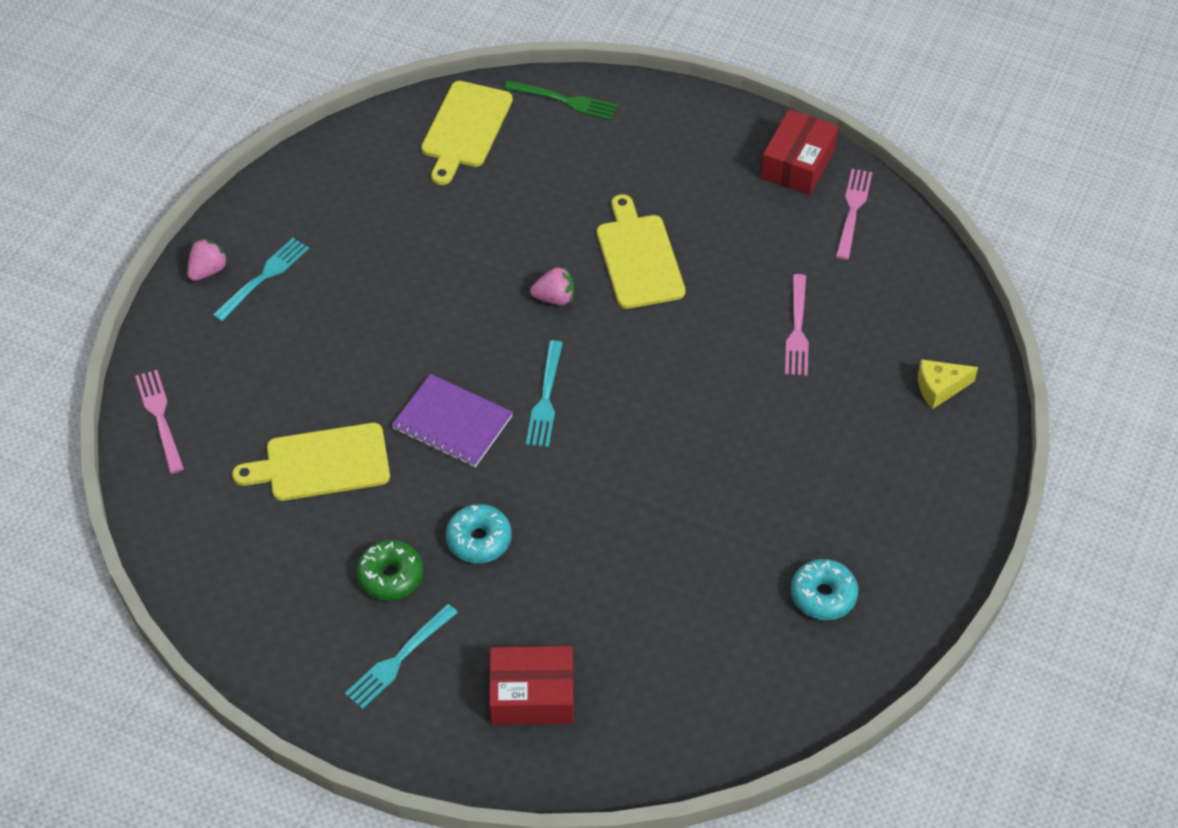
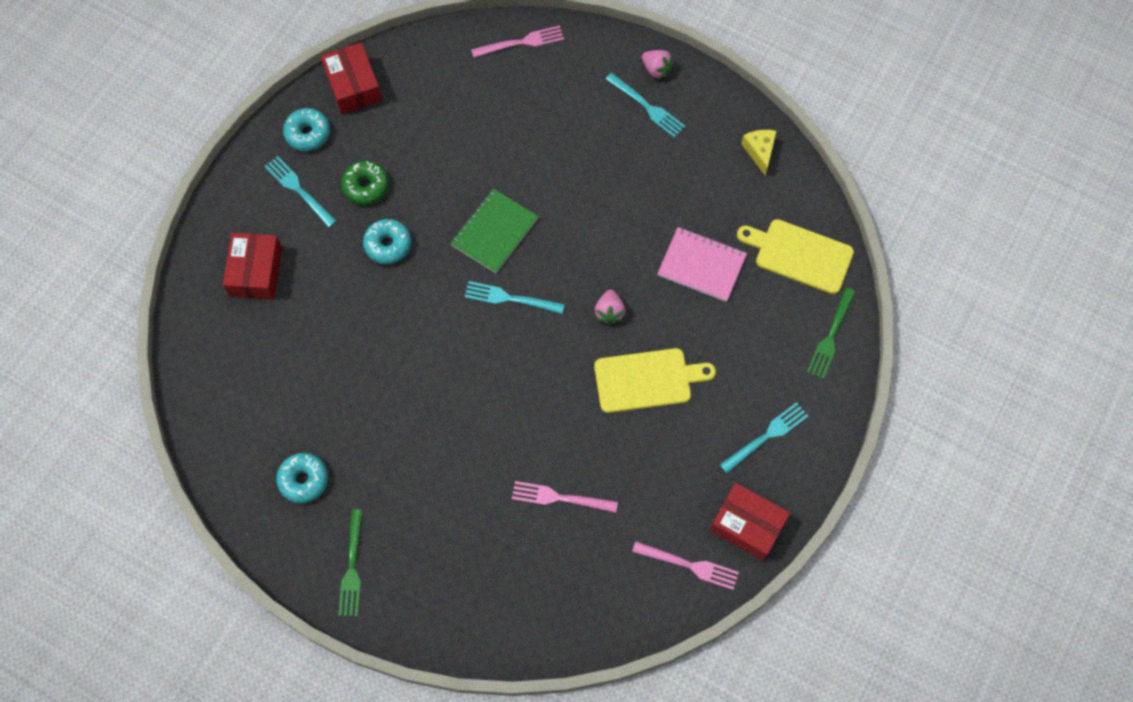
camera: 95 degrees right, 15 degrees up
(225, 612) = (353, 86): none -> red box
(306, 660) = (308, 133): none -> turquoise donut
(321, 463) = (468, 144): yellow cutting board -> none
(452, 423) = (494, 232): purple notebook -> green notebook
(485, 215) = (701, 265): none -> pink notebook
(692, 151) = (766, 436): none -> turquoise fork
(924, 528) = (352, 567): none -> green fork
(940, 388) = (487, 606): yellow cheese -> yellow cheese (759, 152)

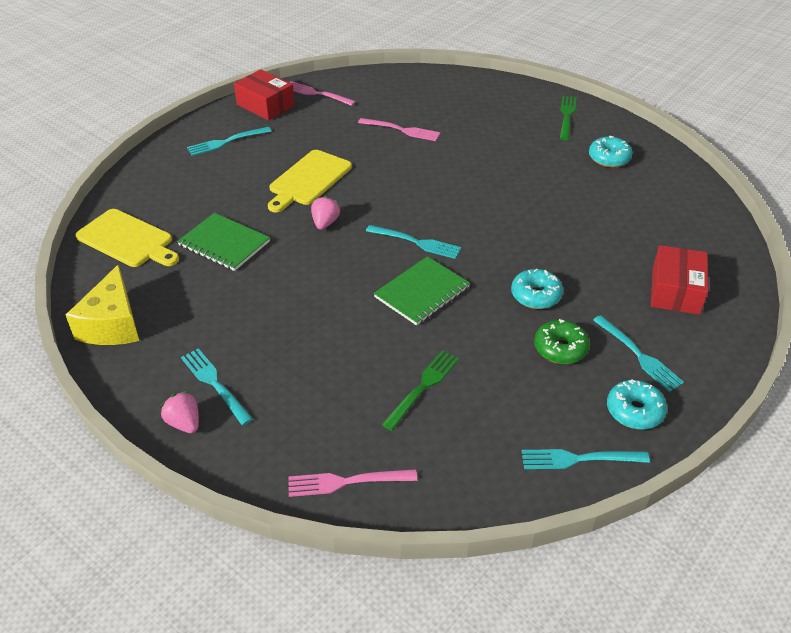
camera: 170 degrees left, 25 degrees down
(353, 86) = (579, 459): red box -> turquoise fork
(647, 380) = (308, 180): yellow cutting board -> yellow cutting board turned 60 degrees counterclockwise
(701, 265) = (224, 243): pink notebook -> green notebook
(759, 152) = (113, 324): yellow cheese -> yellow cheese, size x1.68
(831, 336) = (137, 187): green fork -> green fork (422, 387)

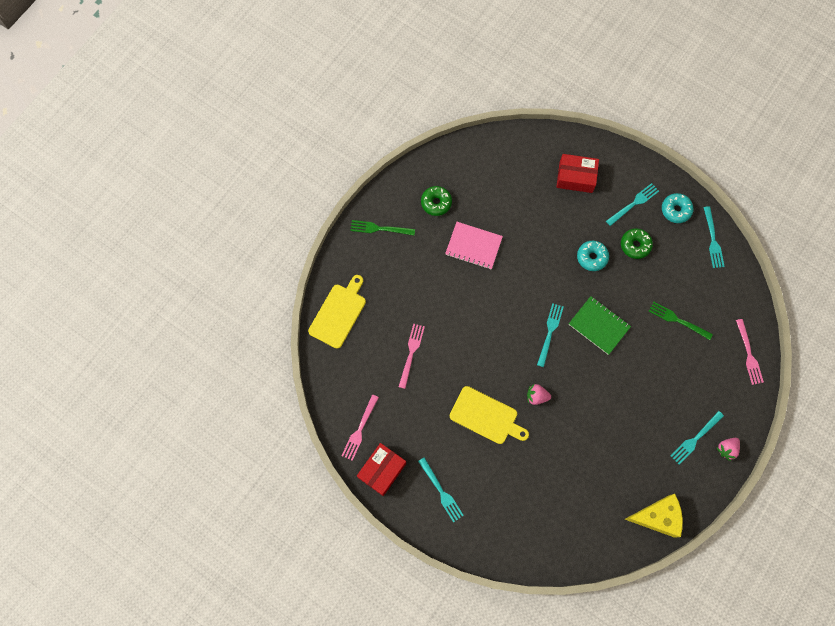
camera: 95 degrees left, 30 degrees up
(127, 240) = (573, 534): yellow cutting board -> yellow cutting board (339, 313)
(224, 243) = (568, 463): green notebook -> none
(548, 184) = (473, 246): none -> pink notebook
(609, 158) = (436, 203): turquoise donut -> green donut

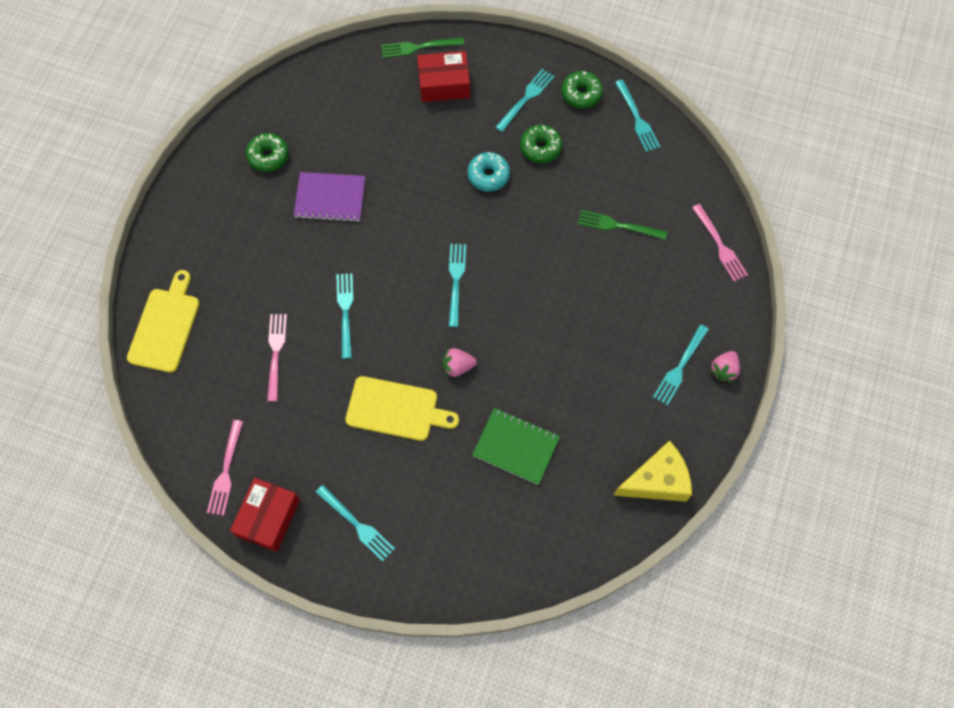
camera: 15 degrees left, 5 degrees down
(380, 228) = (199, 205): green fork -> green fork (419, 47)
(466, 335) = (345, 312): none -> turquoise fork
(473, 246) = (330, 198): pink notebook -> purple notebook
(599, 325) = (518, 257): green notebook -> green notebook (516, 447)
(676, 210) = (581, 94): turquoise donut -> green donut

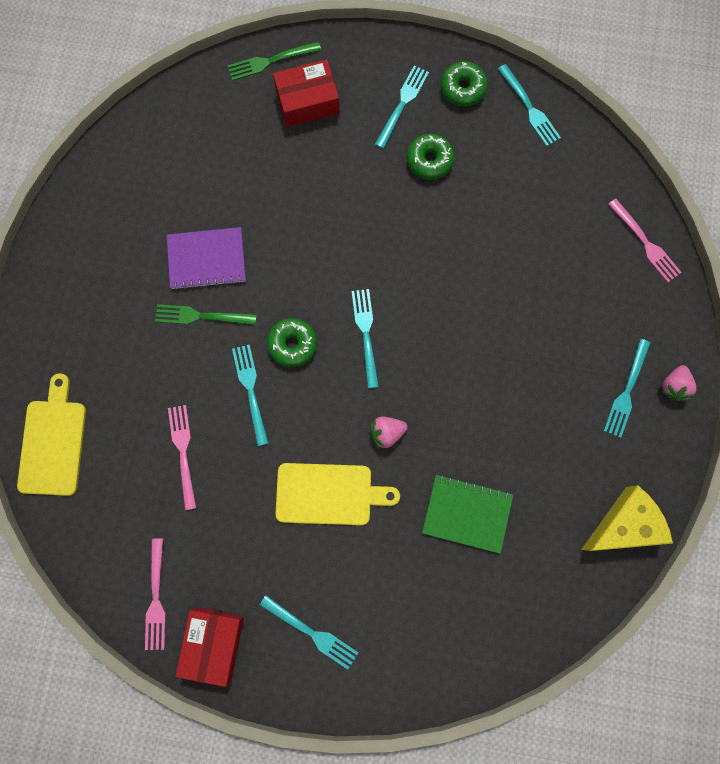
camera: 10 degrees left, 10 degrees up
(268, 156) = (127, 221): green donut -> green donut (292, 344)
(488, 175) = (378, 203): turquoise donut -> none
(618, 226) = (531, 238): green fork -> green fork (201, 316)

